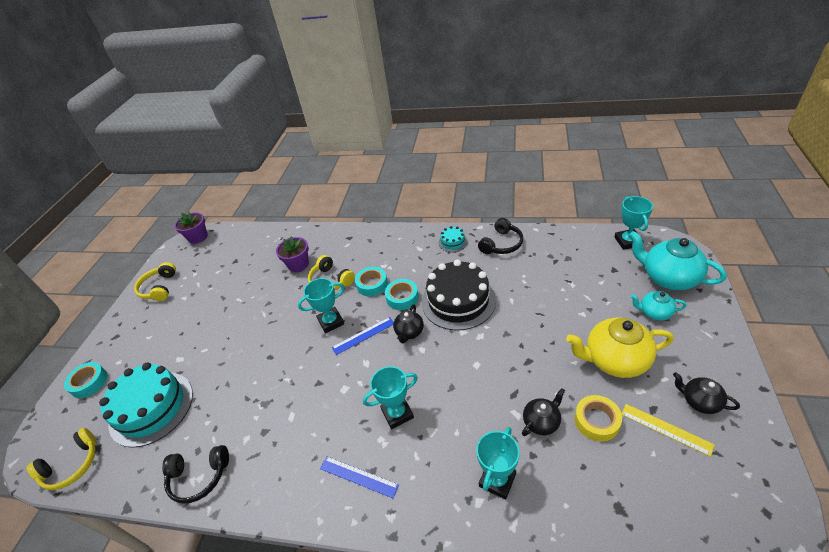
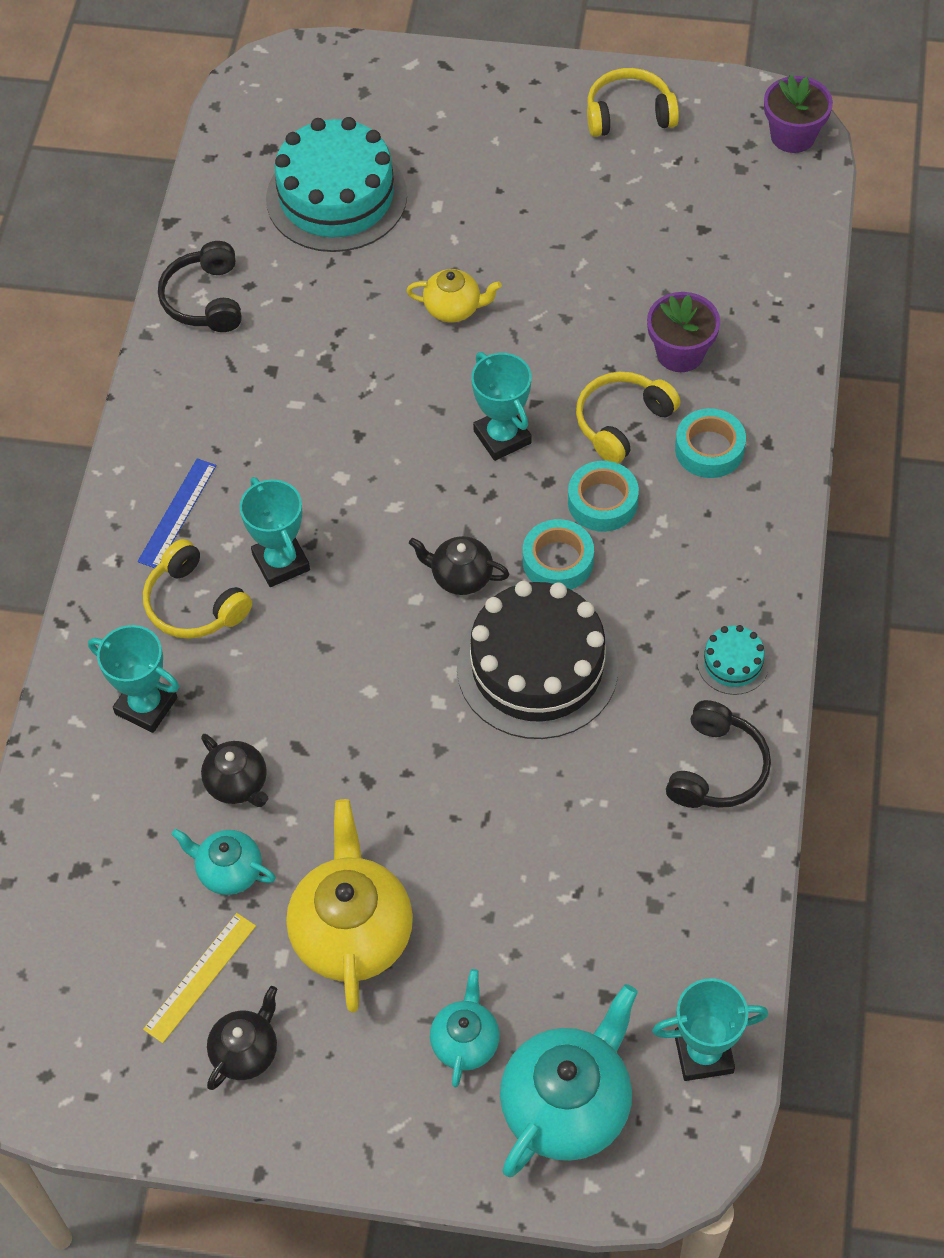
camera: 85 degrees right, 15 degrees up
(72, 465) = (245, 127): yellow headphones -> yellow headphones (194, 604)
(89, 382) = (400, 87): turquoise tape -> turquoise tape (709, 449)
(248, 347) = (454, 308): none -> yellow teapot
(363, 335) = (461, 497): blue ruler -> none
(501, 244) = (717, 768): black headphones -> black headphones turned 105 degrees counterclockwise
(596, 421) = (229, 871): yellow tape -> turquoise teapot

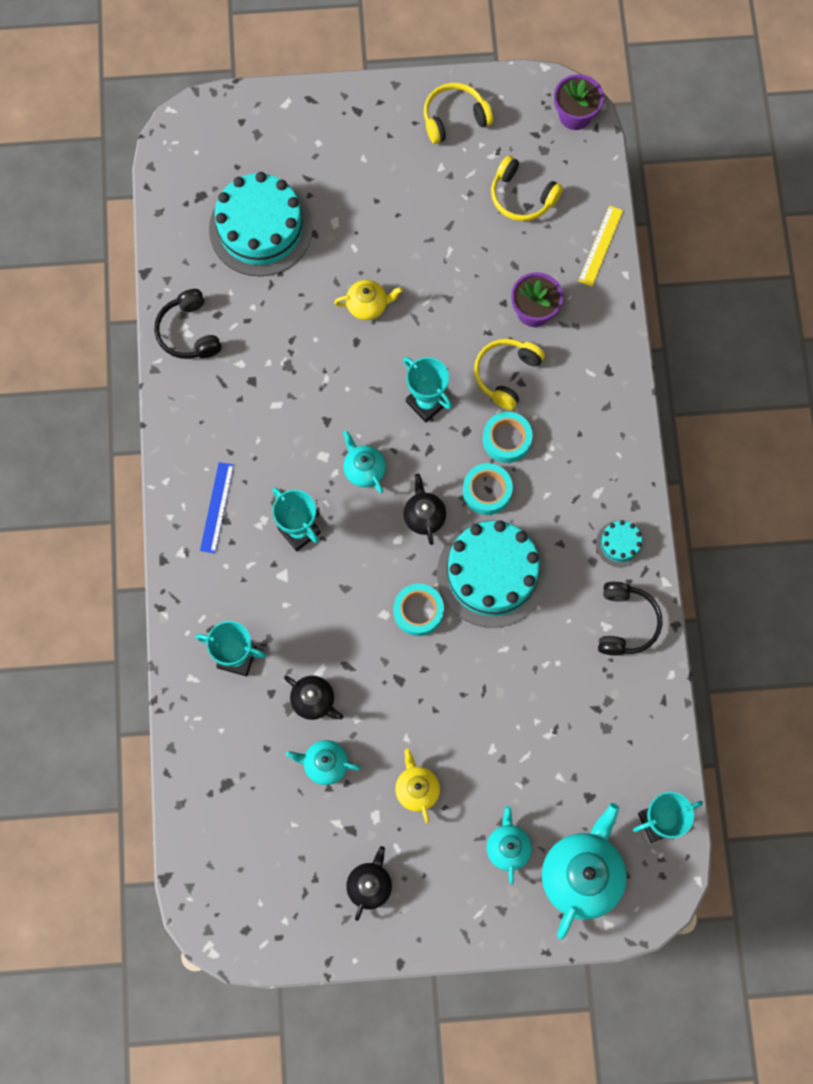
camera: 15 degrees left, 15 degrees up
(194, 604) = (248, 574): yellow headphones -> yellow headphones (522, 197)
(200, 977) = (326, 841): yellow ruler -> yellow ruler (600, 246)
(352, 932) = (417, 789): yellow teapot -> yellow teapot, size x0.54
(393, 503) = (364, 469): none -> turquoise teapot
(460, 576) = (424, 516): black teapot -> black teapot turned 75 degrees clockwise
(537, 667) = (491, 573): black cake -> turquoise cake
(709, 449) = (570, 384): turquoise tape -> turquoise tape (418, 611)

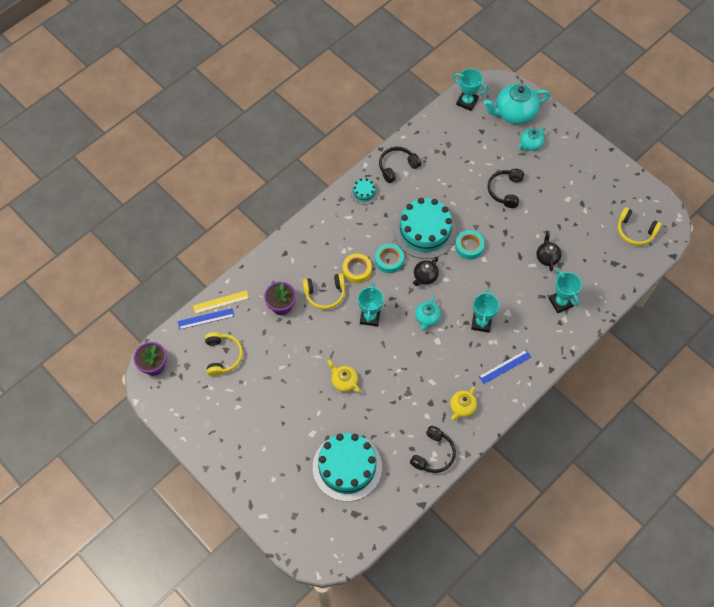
camera: 130 degrees left, 10 degrees down
(325, 764) = (567, 233): turquoise teapot -> none
(370, 885) = (595, 181): black teapot -> none
(417, 789) = (541, 192): yellow teapot -> yellow teapot (462, 407)
(454, 118) = (202, 422): yellow headphones -> yellow headphones (635, 231)
(462, 739) = (505, 190): none -> black headphones
(507, 439) = (357, 270): turquoise tape -> yellow tape
(591, 213) = (206, 318): none -> blue ruler

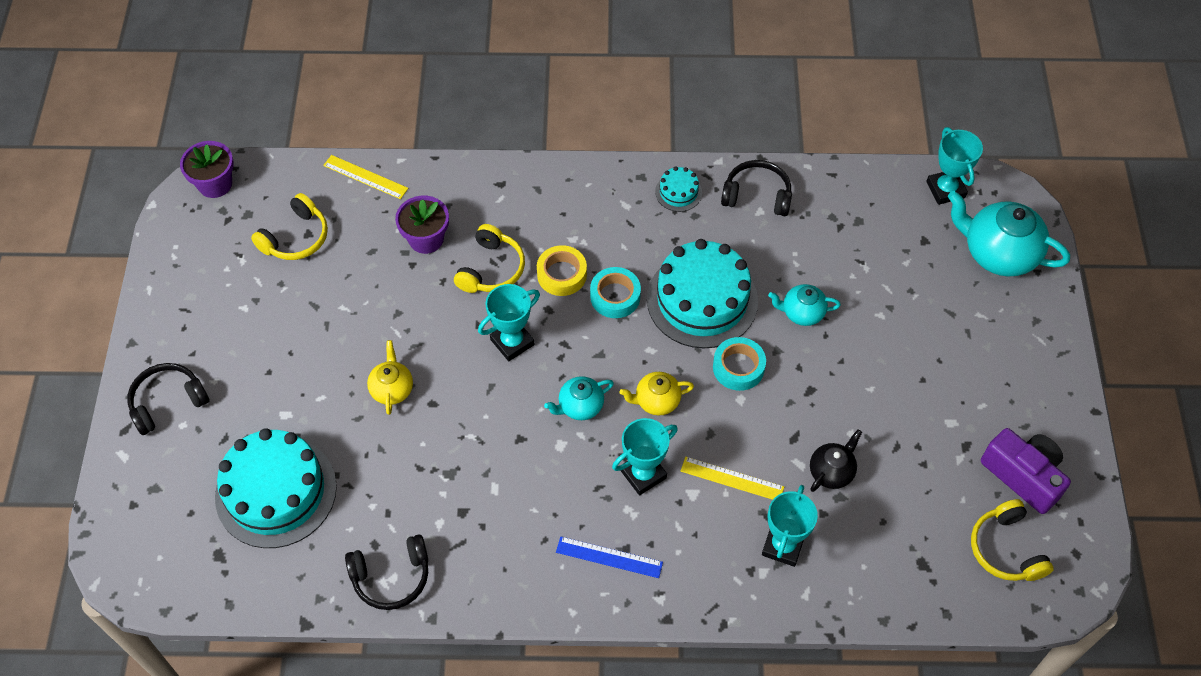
camera: 45 degrees right, 5 degrees down
(206, 318) = (328, 181): blue ruler -> none
(325, 294) = (491, 269): yellow headphones -> yellow headphones turned 105 degrees counterclockwise
(425, 277) = (637, 354): black teapot -> none
(462, 407) = (494, 555): yellow teapot -> yellow teapot (656, 401)
(505, 190) = (871, 339): black headphones -> black headphones (168, 402)
(515, 294) = (732, 479): none -> yellow ruler
(530, 144) = (976, 310): turquoise teapot -> turquoise teapot (802, 313)
(612, 197) = (1023, 476): none -> purple camera

